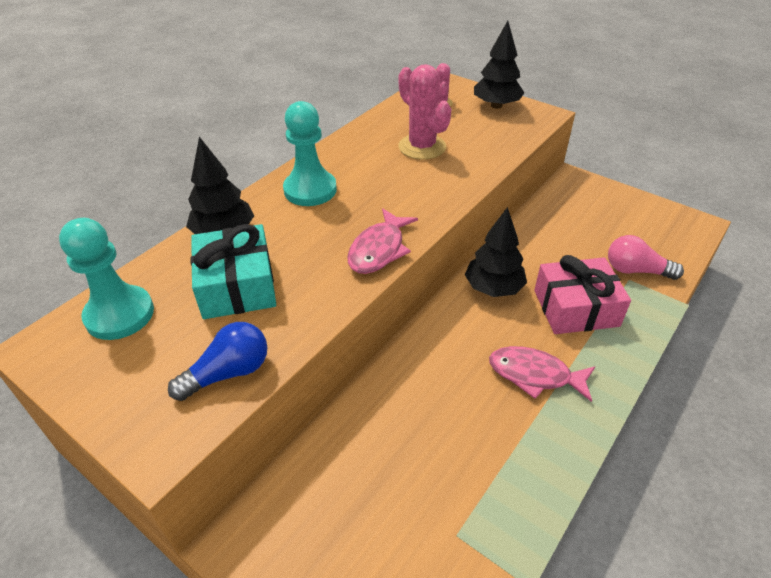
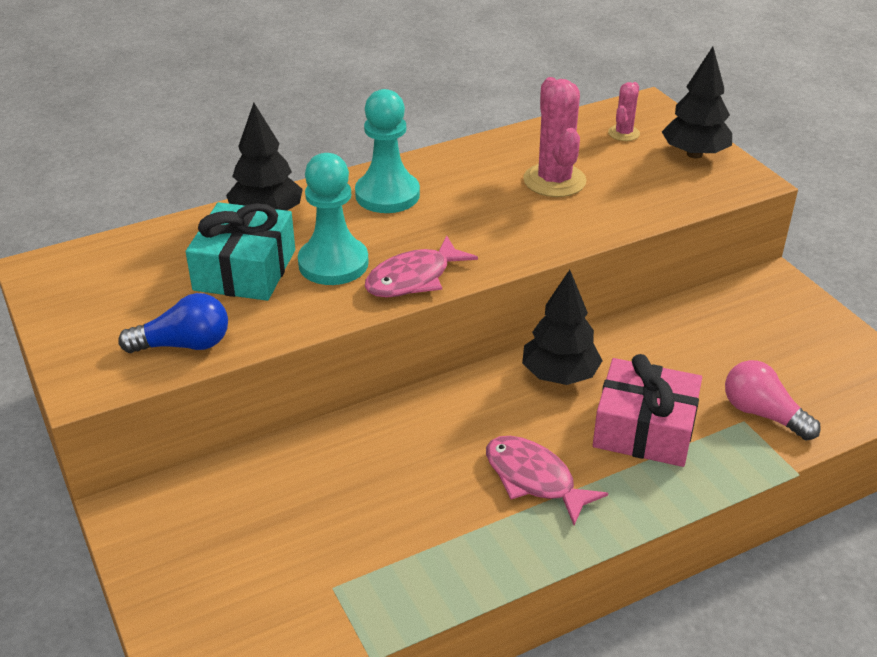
camera: 25 degrees right, 5 degrees down
(119, 314) = (122, 262): turquoise pawn -> turquoise pawn (333, 263)

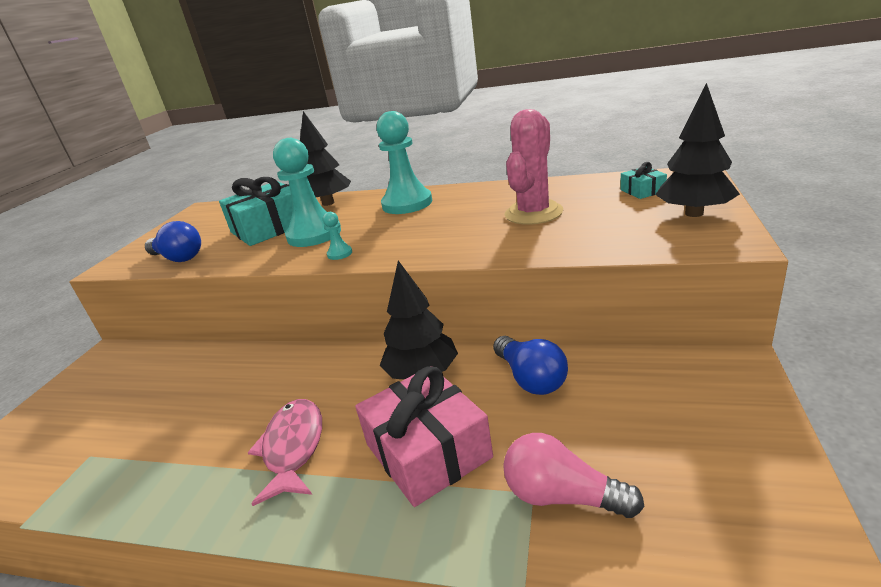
camera: 45 degrees right, 10 degrees down
(413, 278) = (340, 254): pink fish -> turquoise pawn
(623, 133) = (642, 191): pink cactus -> turquoise gift
(652, 344) = (531, 378): none -> blue light bulb
(762, 414) = (562, 496): pink light bulb -> pink light bulb turned 60 degrees counterclockwise

